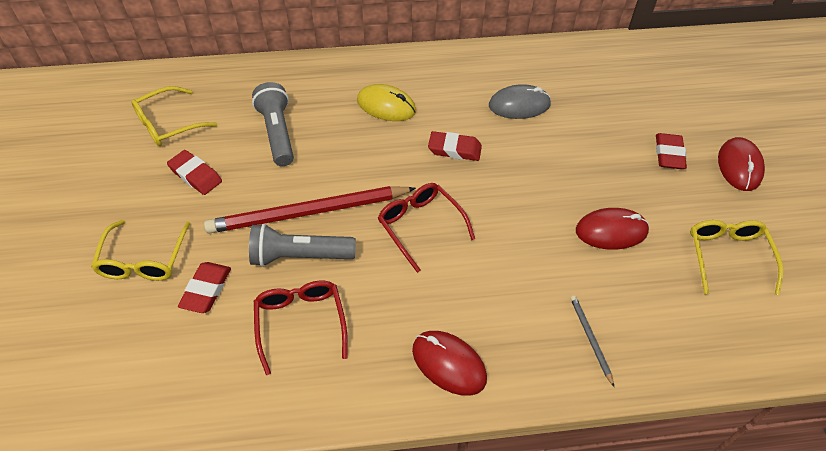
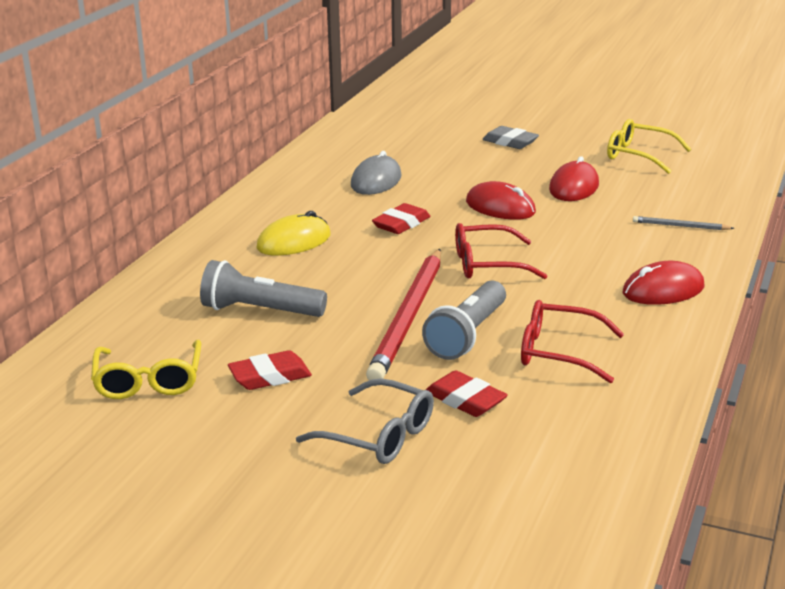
camera: 60 degrees left, 25 degrees down
(144, 259) = (378, 435): yellow glasses -> grey glasses
(668, 154) = (510, 142): red eraser -> grey eraser
(739, 166) = (550, 123): red mouse -> red mouse (500, 207)

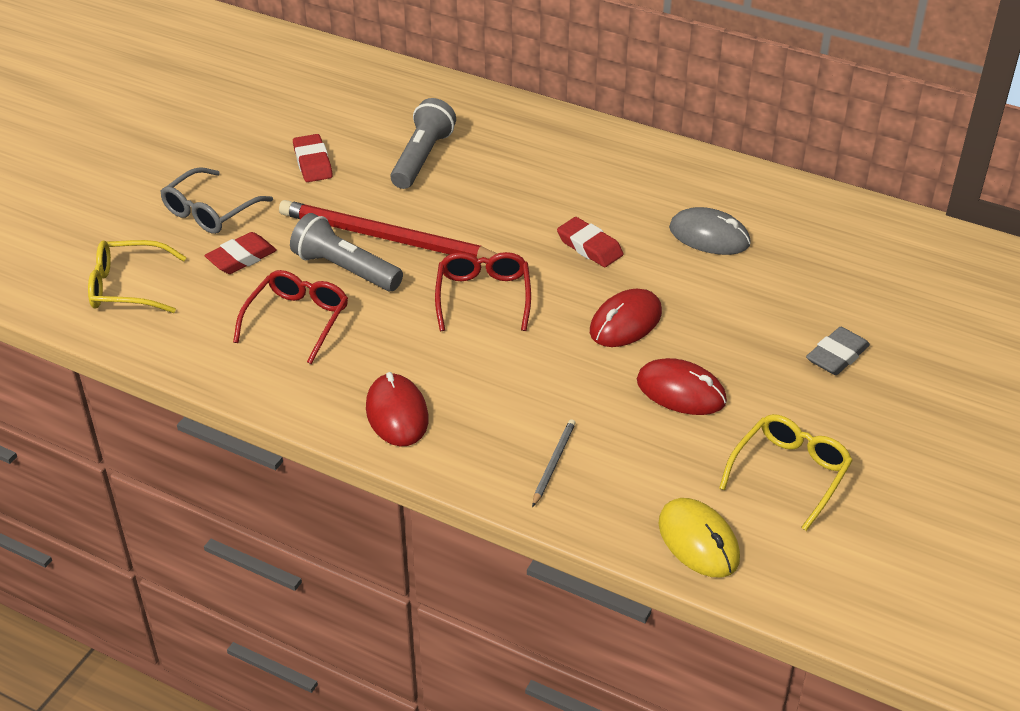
camera: 95 degrees right, 15 degrees up
(148, 380) = (327, 108): yellow glasses -> yellow glasses (128, 287)
(294, 241) = (558, 177): yellow mouse -> yellow mouse (698, 541)

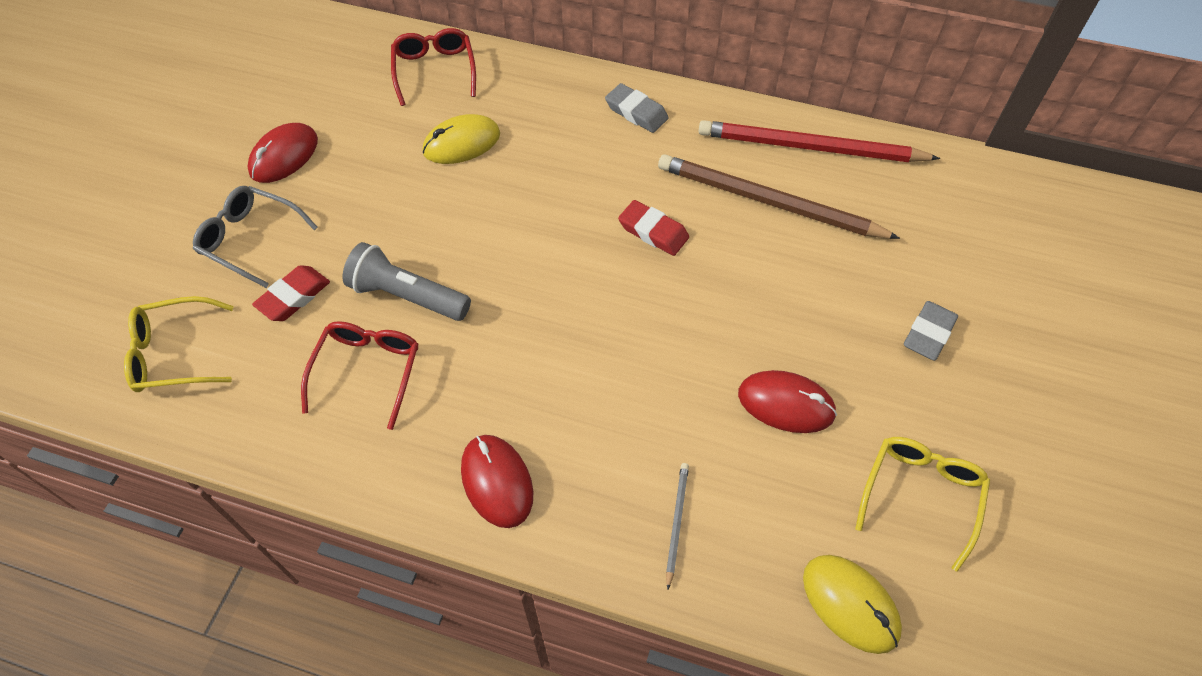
camera: 10 degrees left, 15 degrees up
(210, 211) = (251, 240): grey glasses -> grey glasses turned 90 degrees clockwise
(313, 163) = (350, 163): red eraser -> none
(387, 238) = (444, 249): red pencil -> red pencil (810, 147)
(422, 158) = (462, 143): grey flashlight -> yellow mouse
(483, 297) = (558, 311): red glasses -> red glasses (435, 71)
(598, 151) = (636, 112): none -> grey eraser
(625, 322) = (710, 322): red mouse -> red mouse (284, 156)
(709, 236) = (768, 202): grey mouse -> brown pencil

